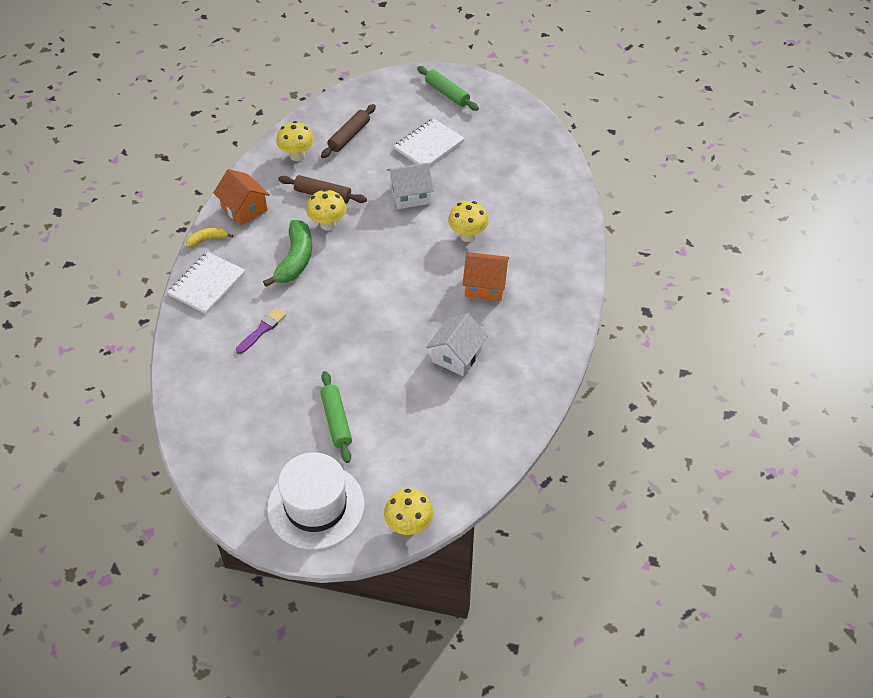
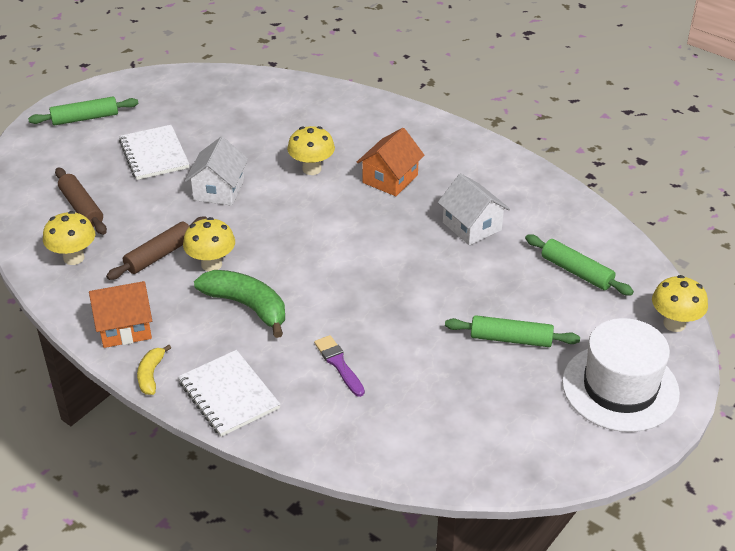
camera: 65 degrees left, 10 degrees down
(438, 441) = (576, 272): none -> green rolling pin

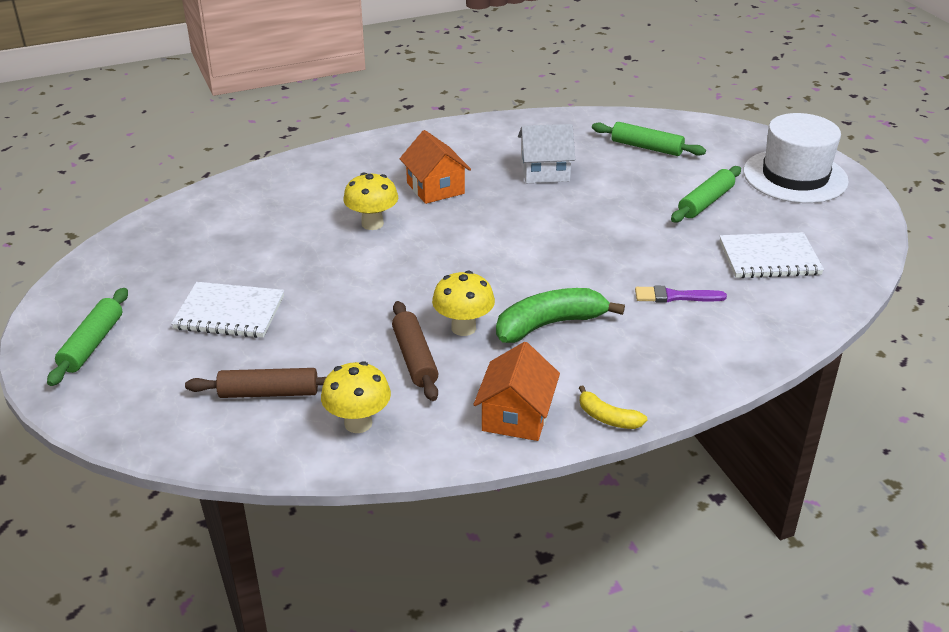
camera: 60 degrees left, 5 degrees down
(219, 190) = (344, 288): white house -> none
(229, 395) = (674, 374): white notebook -> white notebook (769, 258)
(576, 272) = (646, 147): green rolling pin -> green rolling pin turned 45 degrees clockwise
(674, 324) = (739, 131): yellow mushroom -> none

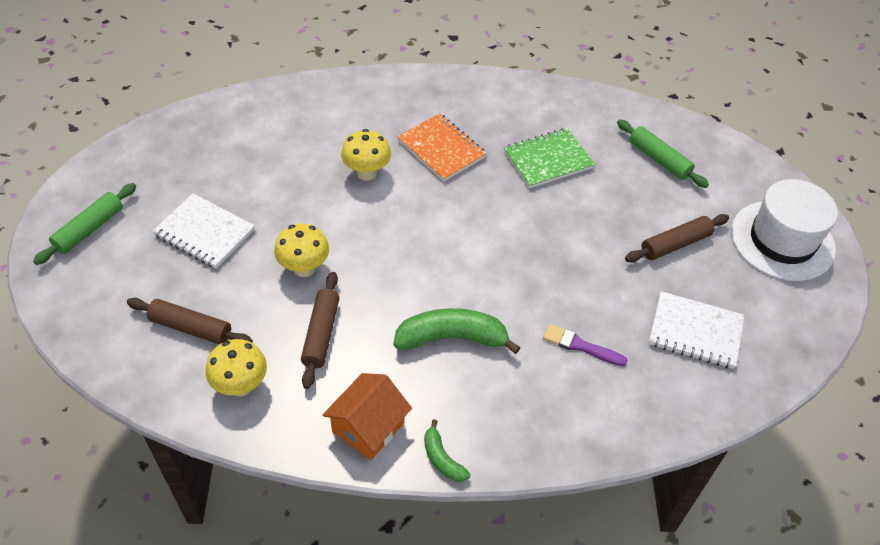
camera: 20 degrees right, 15 degrees up
(435, 188) = (441, 149): orange house -> orange notebook
(463, 328) = (378, 315): yellow mushroom -> yellow mushroom (304, 268)
(545, 172) = (548, 160): white house -> green notebook
(607, 418) = (442, 459): yellow banana -> green banana
(705, 202) = (675, 244): green rolling pin -> brown rolling pin

